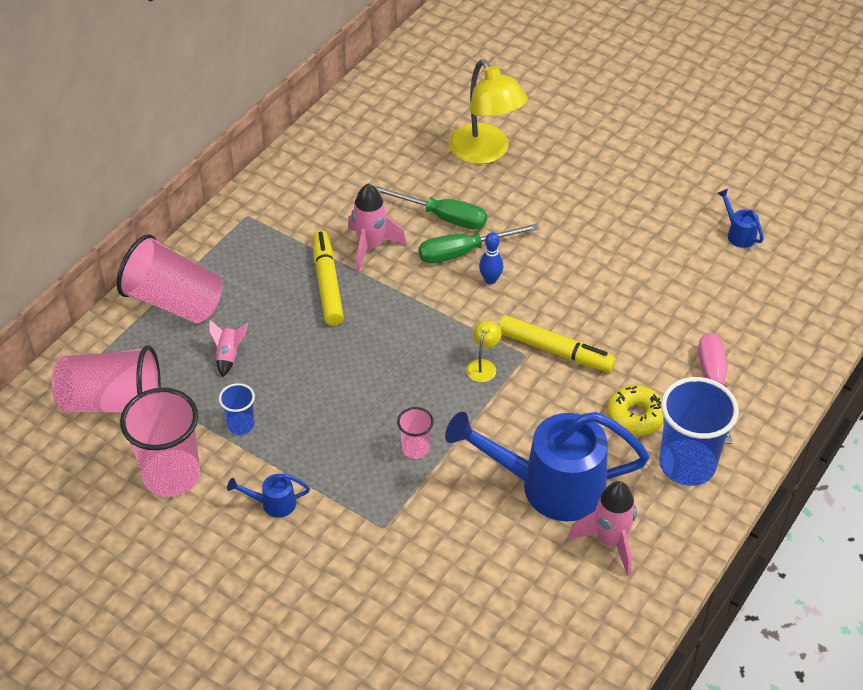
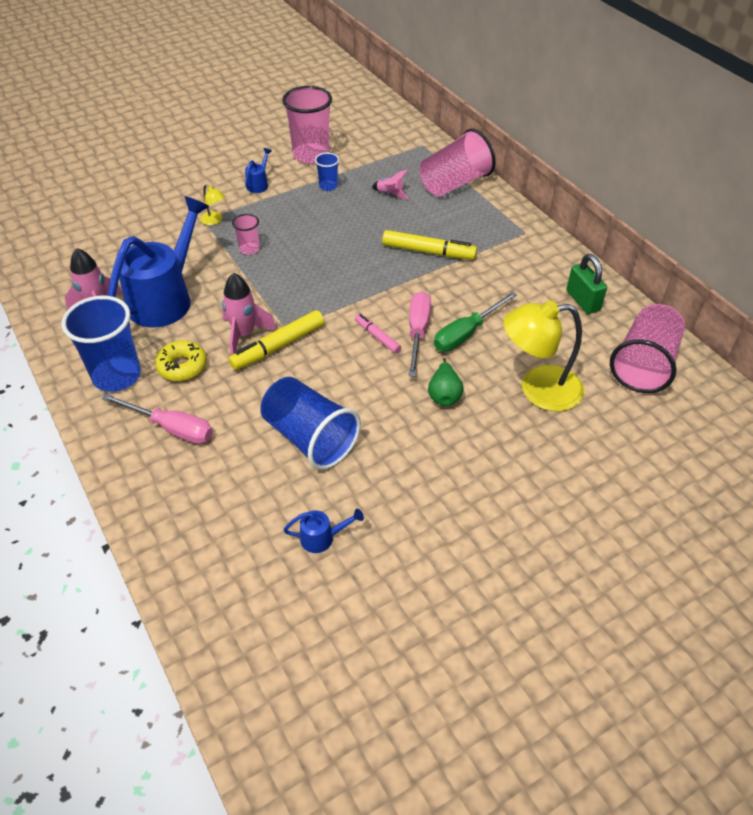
camera: 115 degrees right, 0 degrees up
(113, 402) = (383, 146): pink cup -> pink cup (643, 365)
(342, 149) = (583, 301): none -> green padlock
(370, 247) = (454, 283): pink rocket -> pink rocket (244, 334)
(463, 252) = (418, 332): green screwdriver -> pink screwdriver
(483, 365) = (294, 303): yellow lamp -> yellow lamp (214, 220)
(490, 279) = (377, 337): blue bowling pin -> pink marker
(534, 209) = (444, 394): none -> green pear
(650, 280) = (310, 438): none -> blue cup

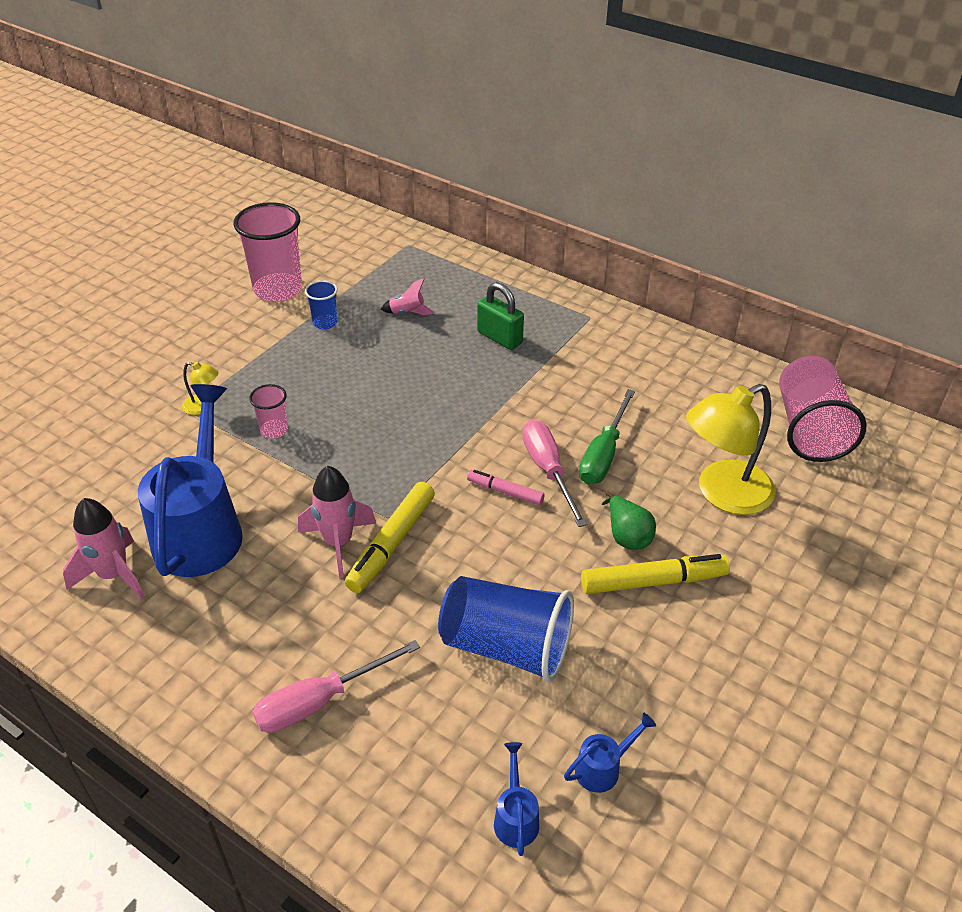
camera: 25 degrees left, 5 degrees down
(117, 376) = (198, 657): blue cup -> none
(171, 428) = (320, 701): pink screwdriver -> pink screwdriver turned 150 degrees clockwise
(182, 366) = (282, 612): yellow donut -> none
(259, 184) = (233, 344): blue watering can -> blue watering can (515, 817)
(428, 252) = (498, 370): yellow marker -> yellow marker (653, 582)
(454, 183) = (475, 281): pink cup -> none
(583, 301) = (702, 377): green padlock -> green padlock (499, 338)

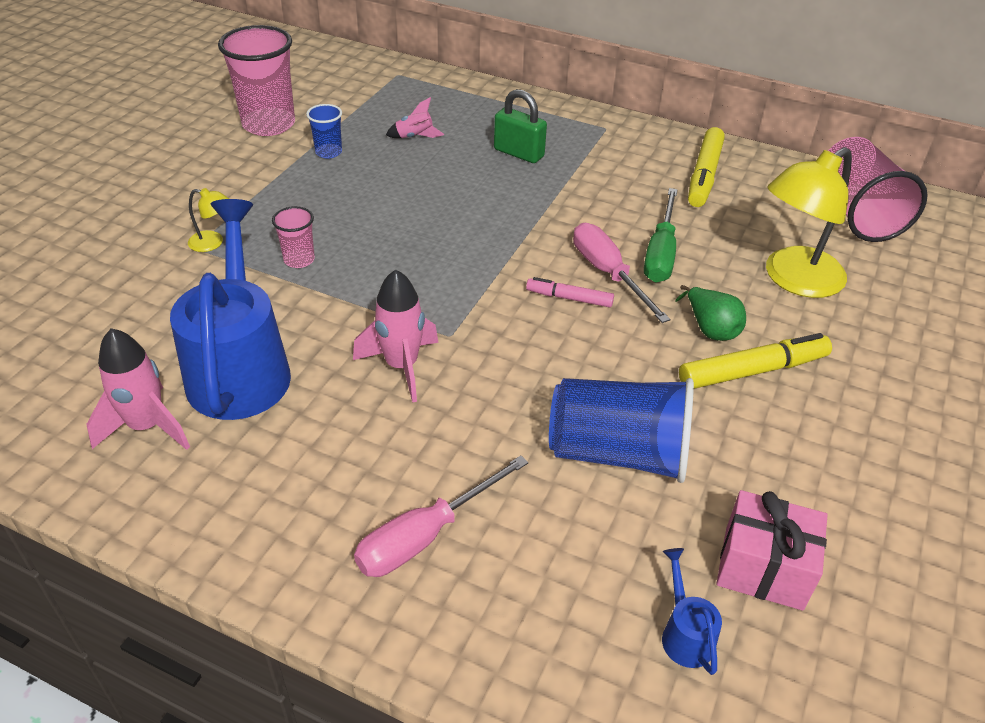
camera: 10 degrees left, 0 degrees up
(391, 543) = (461, 361): yellow marker -> yellow marker (704, 175)
(603, 768) = (763, 567): blue watering can -> pink gift

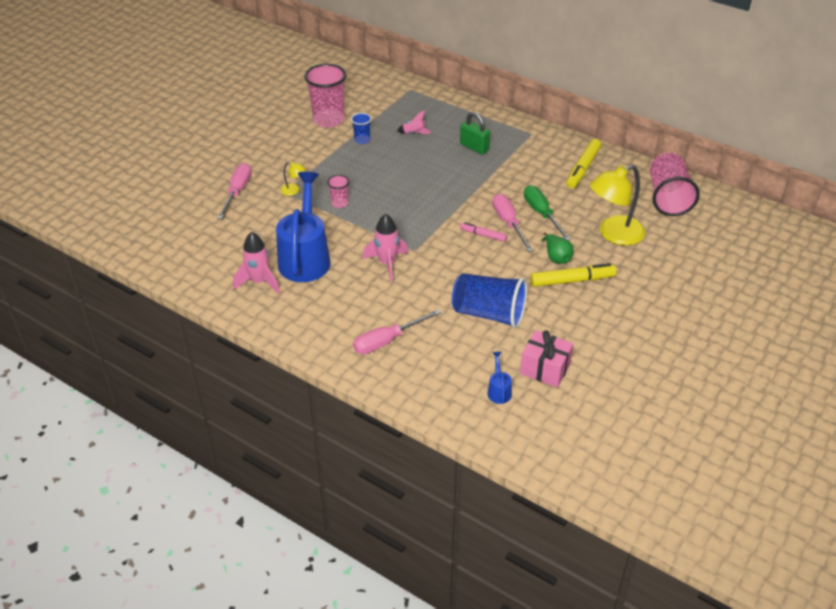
camera: 10 degrees right, 0 degrees up
(106, 252) = (237, 192): none -> pink screwdriver
(660, 253) = (542, 214): green screwdriver -> green screwdriver turned 135 degrees clockwise

